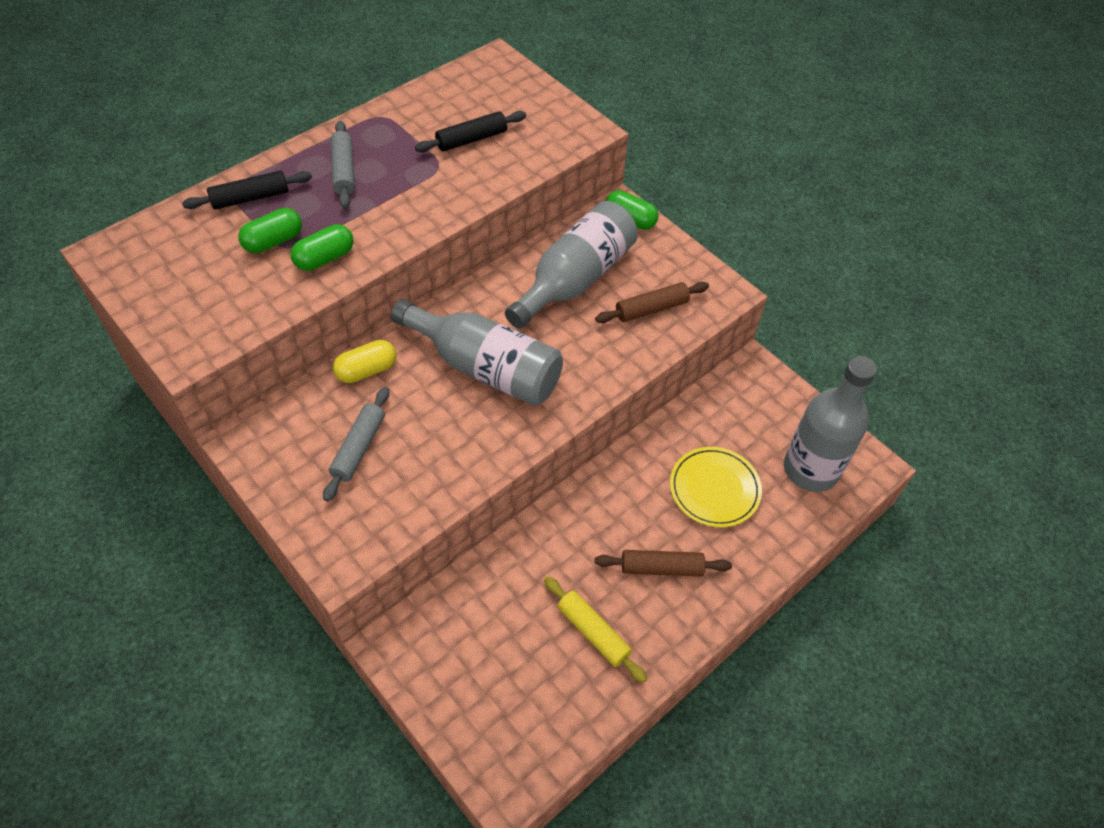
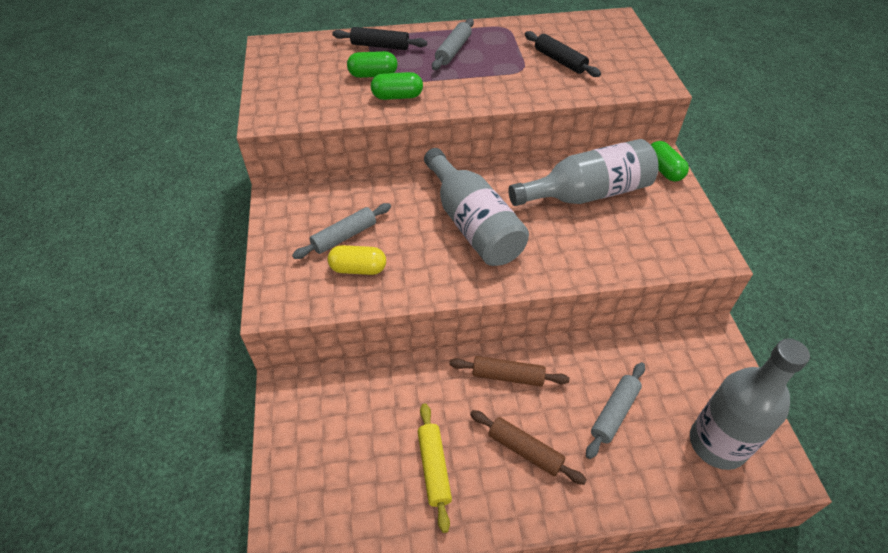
camera: 35 degrees right, 5 degrees down
(367, 370) = (389, 190): yellow capsule -> yellow capsule (358, 268)
(471, 139) = (560, 61): black rolling pin -> black rolling pin turned 45 degrees clockwise
(651, 309) = (637, 239): brown rolling pin -> brown rolling pin (507, 376)
(714, 489) = (614, 413): yellow plate -> grey rolling pin

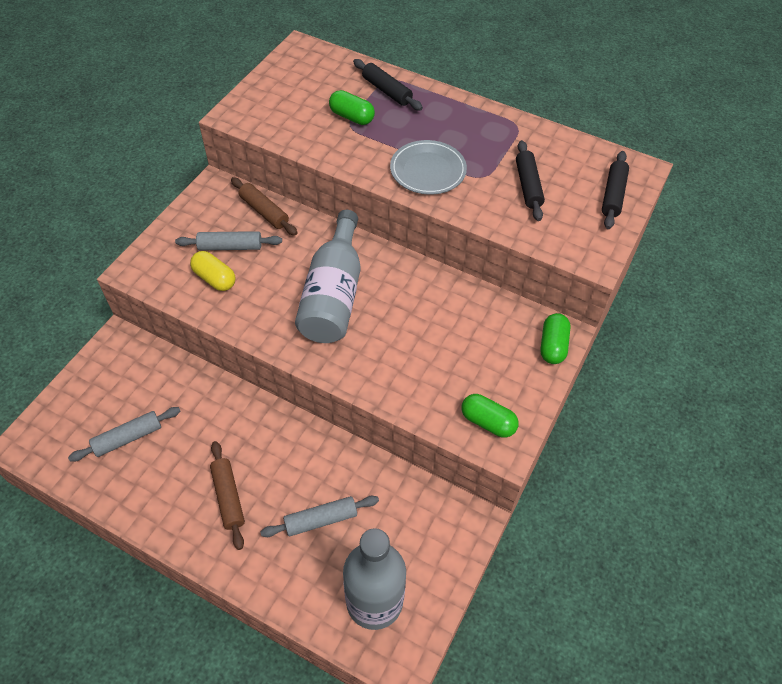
camera: 35 degrees right, 5 degrees up
(397, 96) = (349, 148): green capsule -> green capsule (487, 422)
(434, 468) = (157, 463): yellow rolling pin -> none
(453, 50) = (443, 127): grey rolling pin -> grey rolling pin (128, 438)
(477, 84) = (428, 170): none -> grey plate
(507, 376) = (272, 436): brown rolling pin -> brown rolling pin (264, 211)
(587, 193) = (456, 325): grey bottle -> none
(620, 41) = (613, 195): none -> black rolling pin

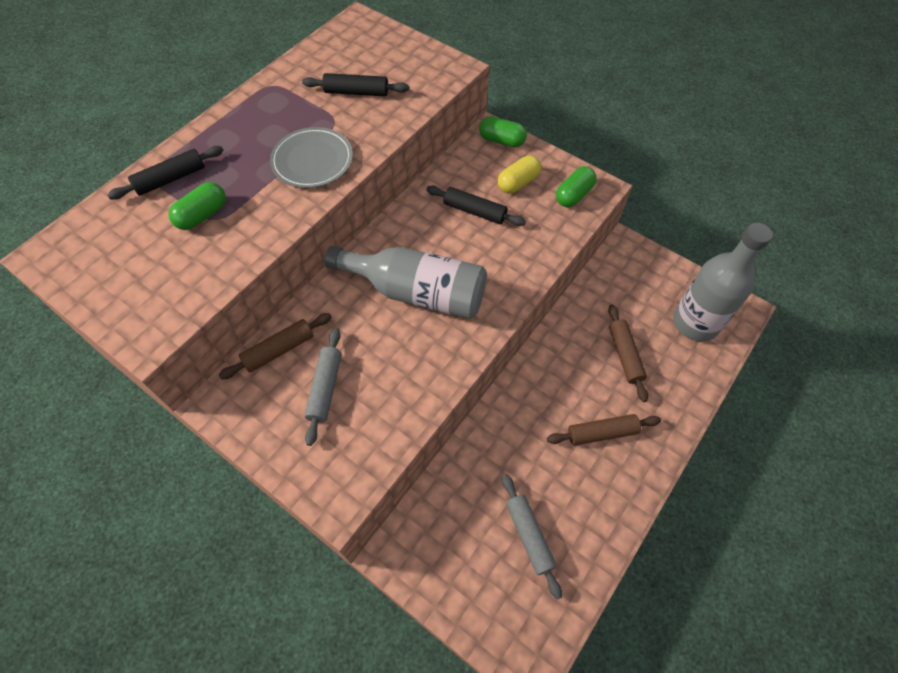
camera: 80 degrees left, 5 degrees up
(215, 278) = (371, 406): yellow capsule -> yellow capsule (518, 183)
(321, 519) = (624, 355): grey rolling pin -> brown rolling pin
(613, 195) = (384, 42): black rolling pin -> black rolling pin (475, 211)

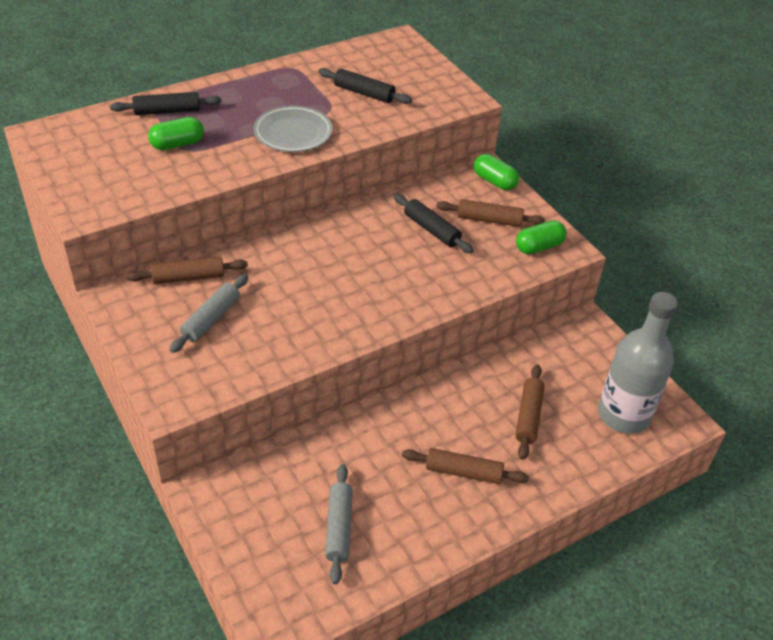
camera: 20 degrees right, 15 degrees down
(416, 292) = (337, 275): grey bottle -> none
(518, 183) = (489, 220): yellow capsule -> brown rolling pin

